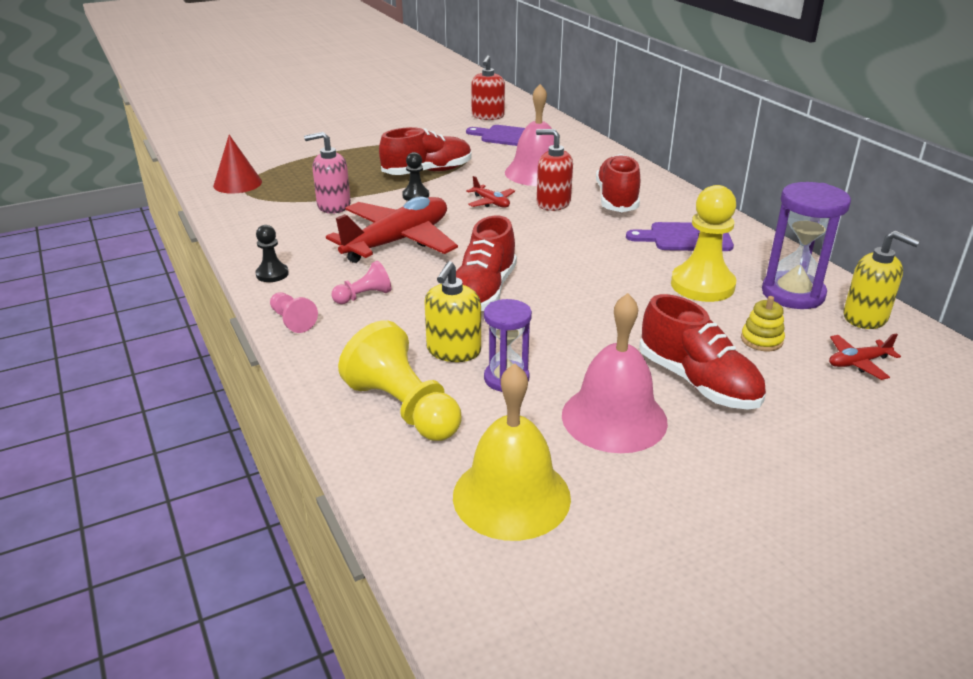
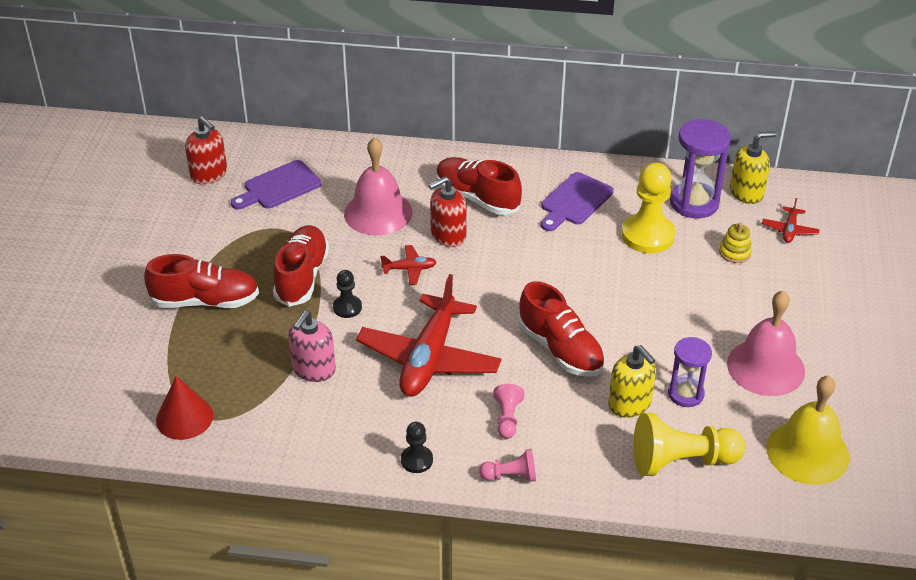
camera: 55 degrees left, 10 degrees up
(398, 241) = (429, 358): red plane -> red plane turned 150 degrees counterclockwise
(698, 382) = (757, 309): red shoe -> red shoe (205, 301)

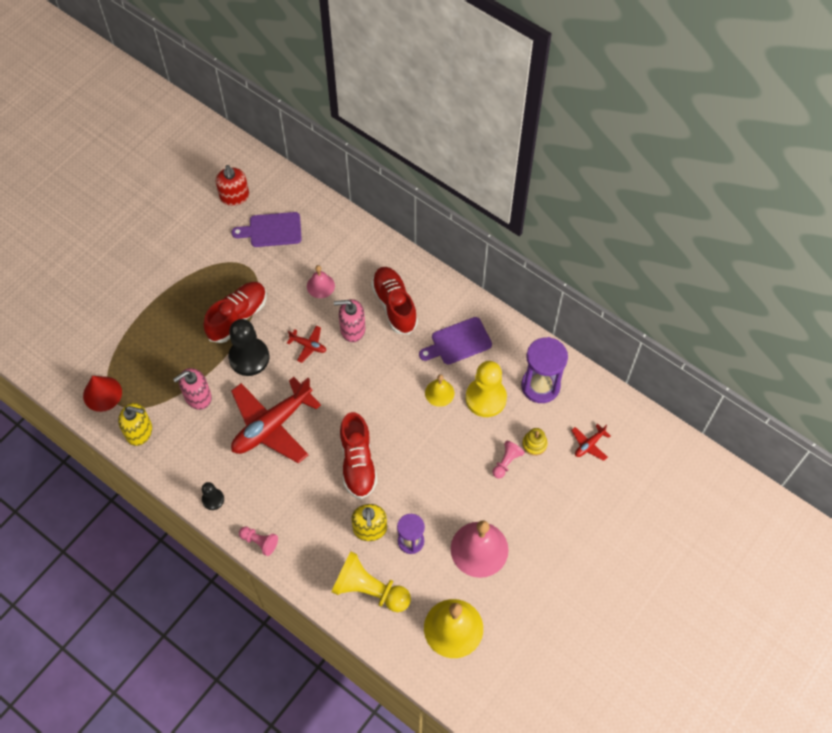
camera: 30 degrees right, 20 degrees up
(205, 301) = (168, 307): red shoe -> none
(347, 307) = (249, 357): black pawn -> black pawn, size x1.93
(378, 212) = (320, 286): pink bell -> pink bell, size x0.54
(448, 235) = (352, 329): red soap dispenser -> pink soap dispenser
(507, 418) = (287, 498): pink pawn -> pink pawn (506, 462)
(594, 251) = (439, 393): none -> yellow bell
(746, 192) = (585, 395): yellow soap dispenser -> yellow soap dispenser (139, 431)

